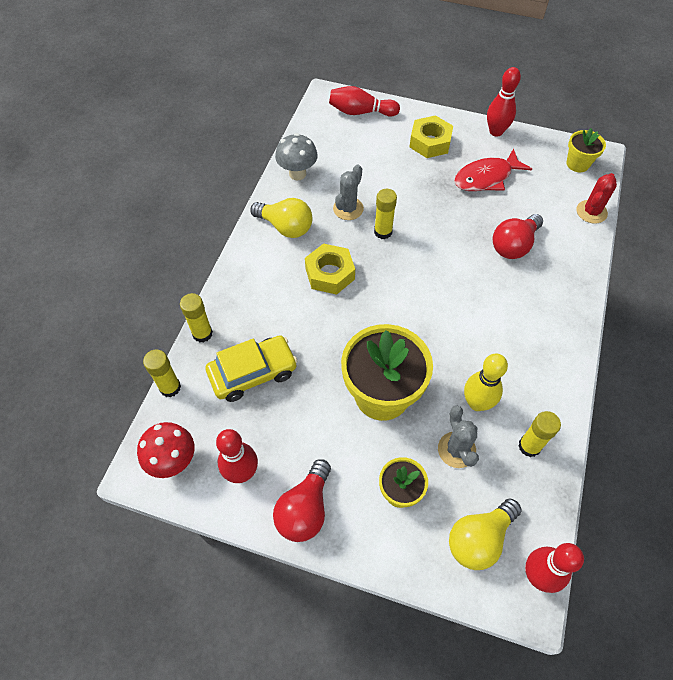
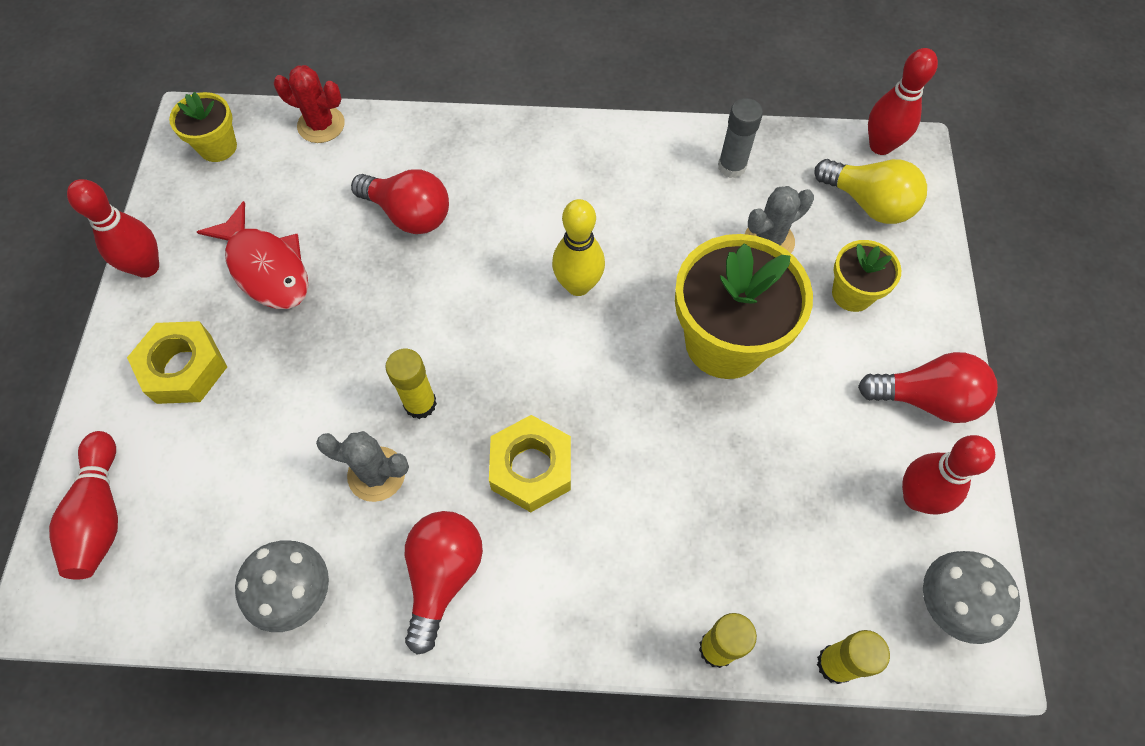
camera: 105 degrees left, 5 degrees up
(173, 461) = (947, 605): red mushroom -> grey mushroom
(253, 373) = (758, 535): yellow car -> none
(285, 227) = (443, 576): yellow light bulb -> red light bulb
(477, 403) = (694, 227): yellow bowling pin -> yellow bowling pin (578, 285)
(529, 446) = (731, 166): yellow glue stick -> grey glue stick

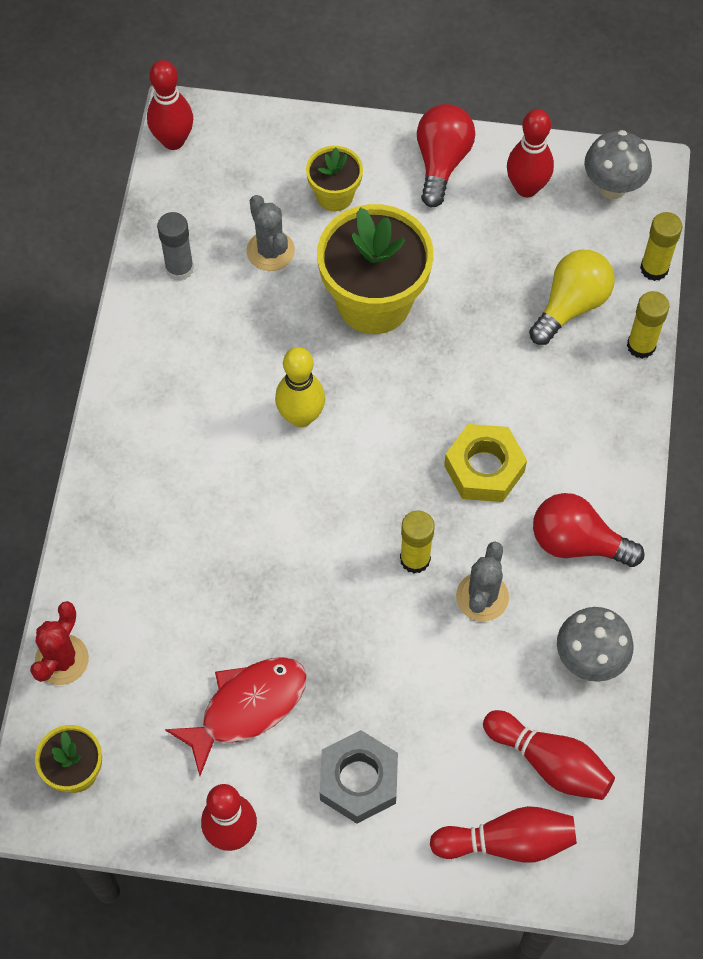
camera: 85 degrees left, 0 degrees up
(182, 555) = (550, 762): none -> red bowling pin
(184, 368) = (358, 780): yellow nut -> grey nut
(409, 214) = (197, 567): red light bulb -> none
(868, 203) = (239, 164): yellow light bulb -> yellow light bulb (571, 305)

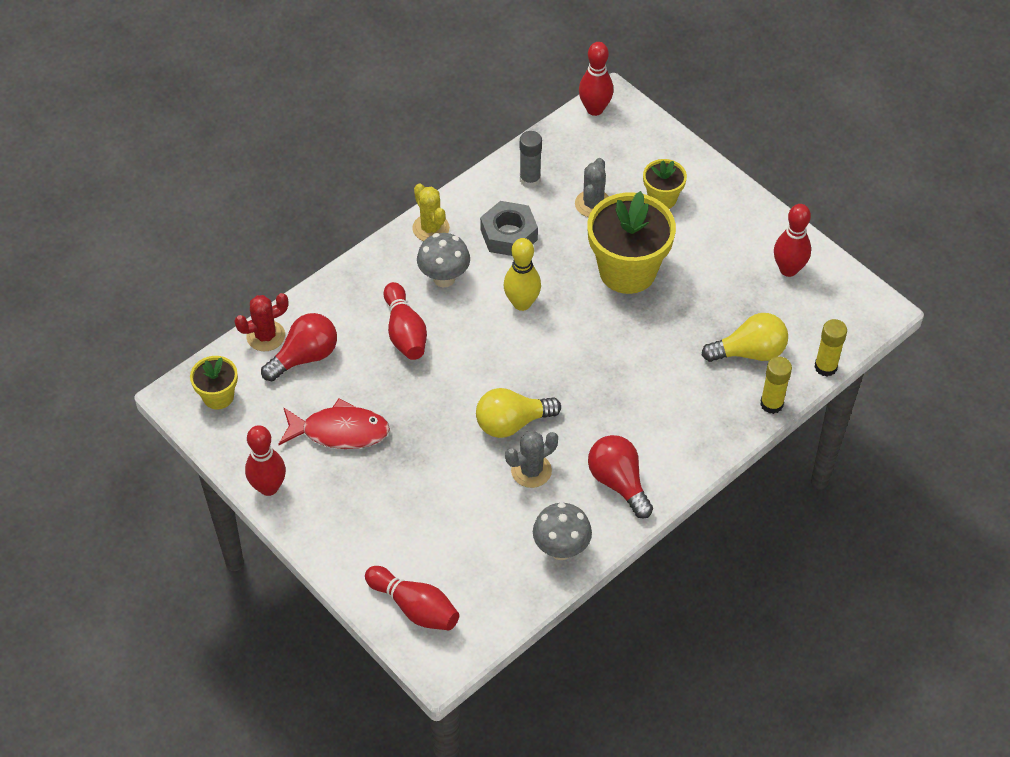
camera: 40 degrees right, 10 degrees down
(125, 400) = (431, 228): none -> yellow cactus
(358, 780) = (363, 513): grey nut -> grey nut (509, 235)
(415, 559) = (512, 423): yellow glue stick -> yellow light bulb
(441, 162) = (748, 221): red light bulb -> red light bulb (305, 357)
(484, 468) = (603, 404): yellow nut -> none
(550, 762) = (481, 585): red bowling pin -> red bowling pin (405, 332)
(612, 187) = (846, 304): grey mushroom -> grey mushroom (444, 278)

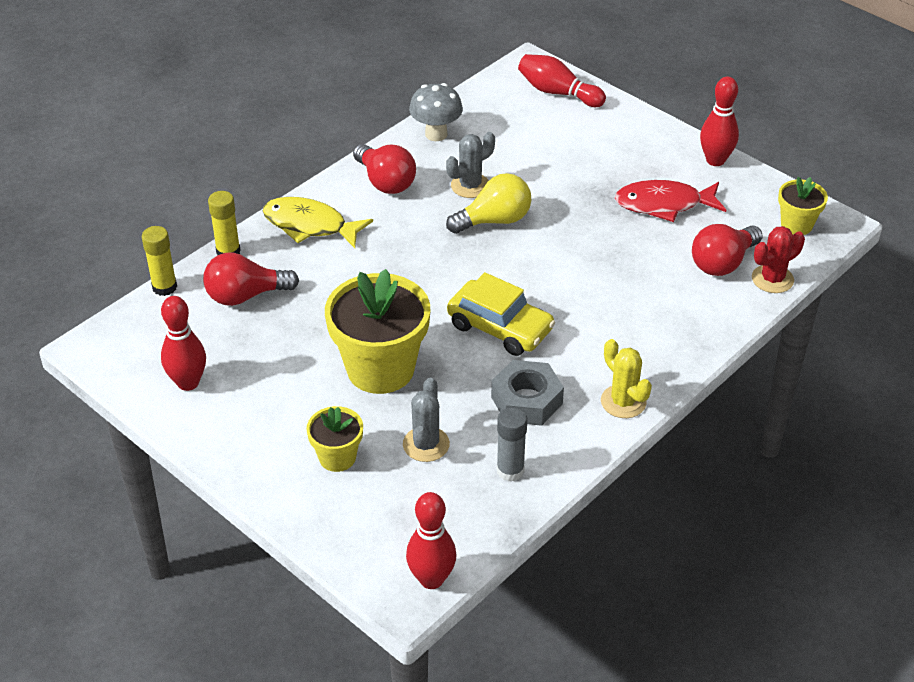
camera: 175 degrees right, 10 degrees down
(405, 332) = (623, 292): red bowling pin -> none
(444, 278) = (594, 347): grey mushroom -> none
(522, 303) = (500, 327): yellow bowling pin -> yellow car
(694, 430) = (310, 225): none -> yellow fish
(749, 352) = (245, 296): yellow light bulb -> red light bulb

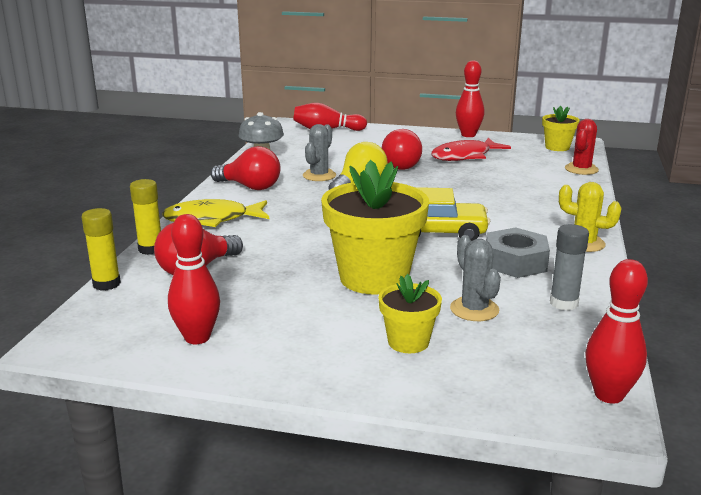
camera: 30 degrees left, 20 degrees down
(723, 263) = (541, 170): red light bulb -> red light bulb (403, 165)

